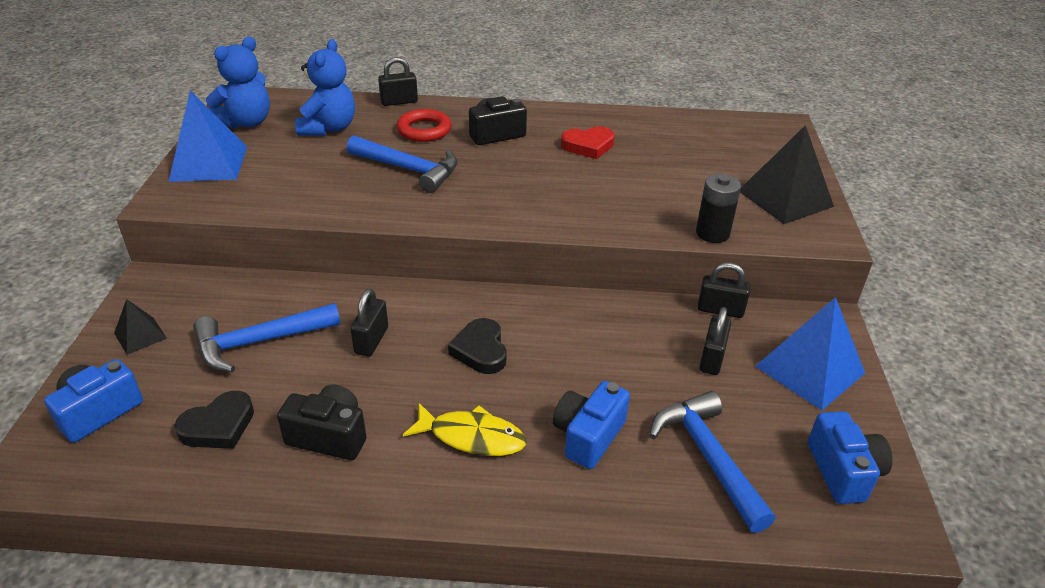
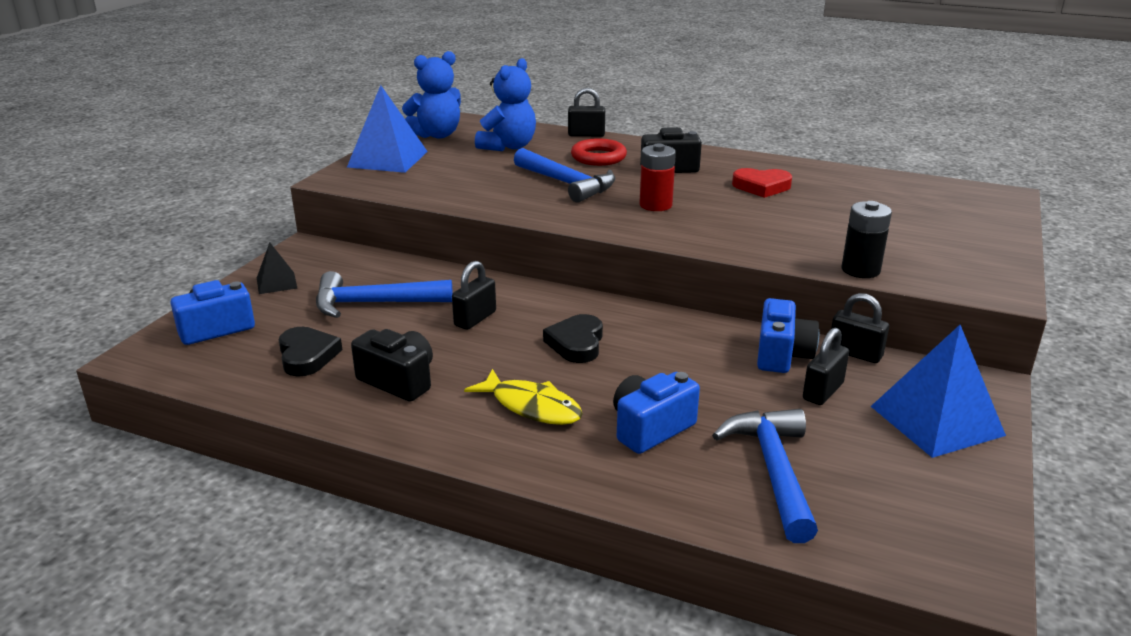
camera: 20 degrees right, 10 degrees down
(218, 426) = (307, 356): black heart -> black heart turned 90 degrees counterclockwise
(504, 184) = (655, 205): none -> red battery
(785, 198) = (965, 253): black pyramid -> none
(843, 471) = (929, 514): blue camera -> blue camera (782, 355)

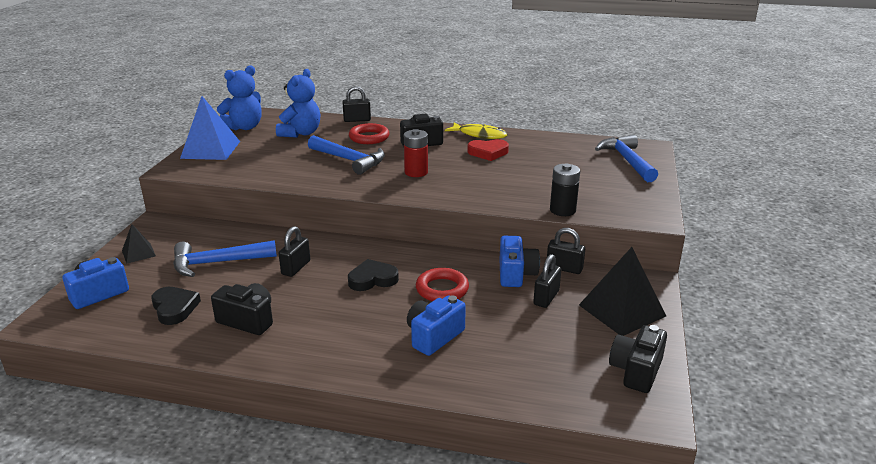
camera: 10 degrees left, 0 degrees up
(531, 406) = (348, 329): yellow fish -> yellow fish (479, 135)
(576, 343) = (372, 279): black heart -> black heart turned 75 degrees clockwise
(672, 365) = (442, 289): none -> red ring
(773, 470) = (520, 357): blue hammer -> blue hammer (627, 160)
(937, 420) = (622, 310): blue pyramid -> black pyramid
(949, 510) = (636, 371): none -> black camera

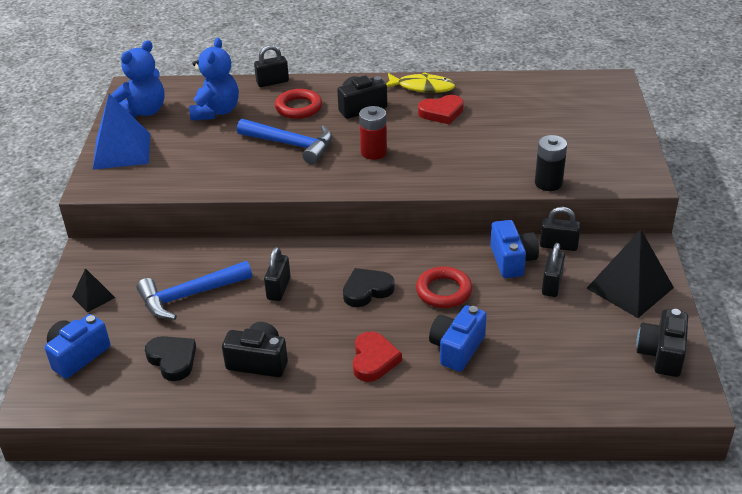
camera: 10 degrees left, 10 degrees up
(352, 334) = (373, 360): none -> red heart
(627, 160) = (594, 104): blue hammer -> none

